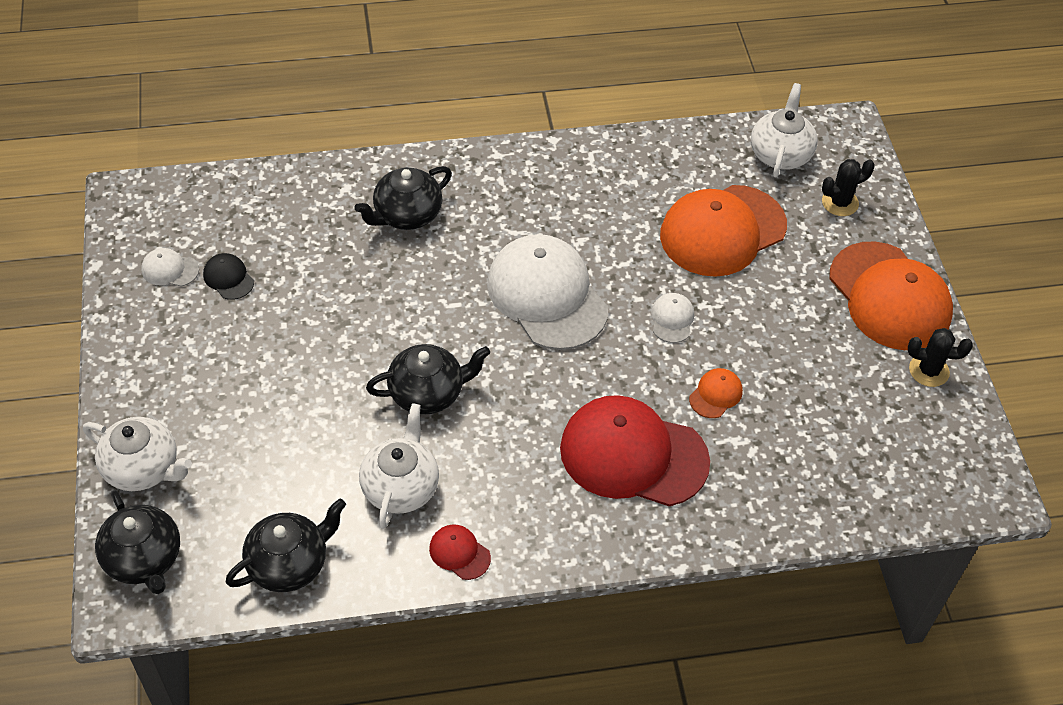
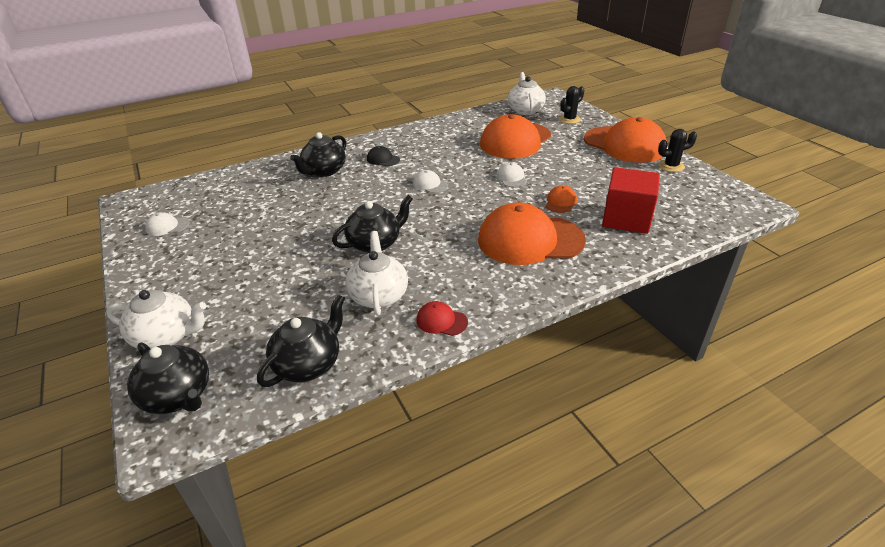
camera: 15 degrees left, 15 degrees down
(228, 278) = (212, 221): black cap -> black cap (383, 159)
(547, 296) = (430, 185): white cap -> white cap, size x0.42
(633, 455) = (530, 240): red cap -> orange cap
(788, 459) = (626, 219): none -> red cube

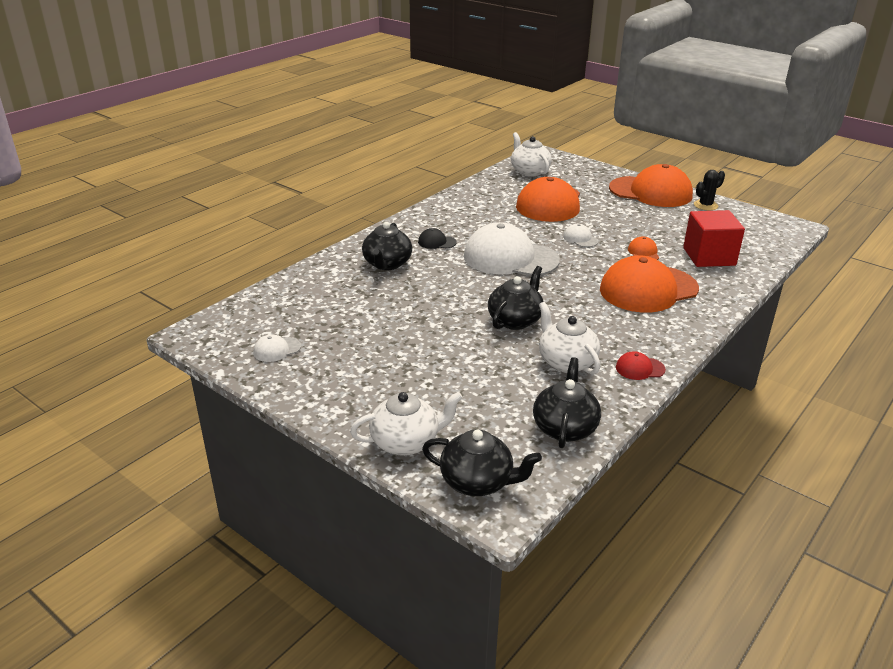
camera: 25 degrees left, 5 degrees down
(430, 185) = (510, 258): white cap -> white cap, size x2.40
(569, 119) = (580, 175): black cactus -> none

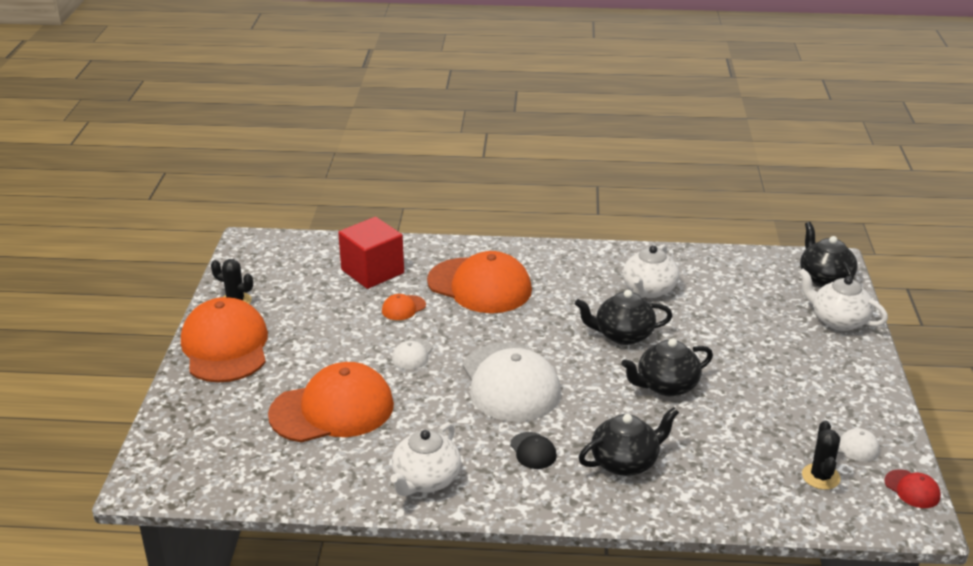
camera: 125 degrees left, 0 degrees up
(275, 321) = (820, 477): none -> black cactus
(529, 171) = (232, 467): white teapot -> white teapot (425, 480)
(565, 428) = (725, 266): black teapot -> black teapot (666, 386)
(640, 368) = (613, 257): red cap -> red cap (912, 489)

